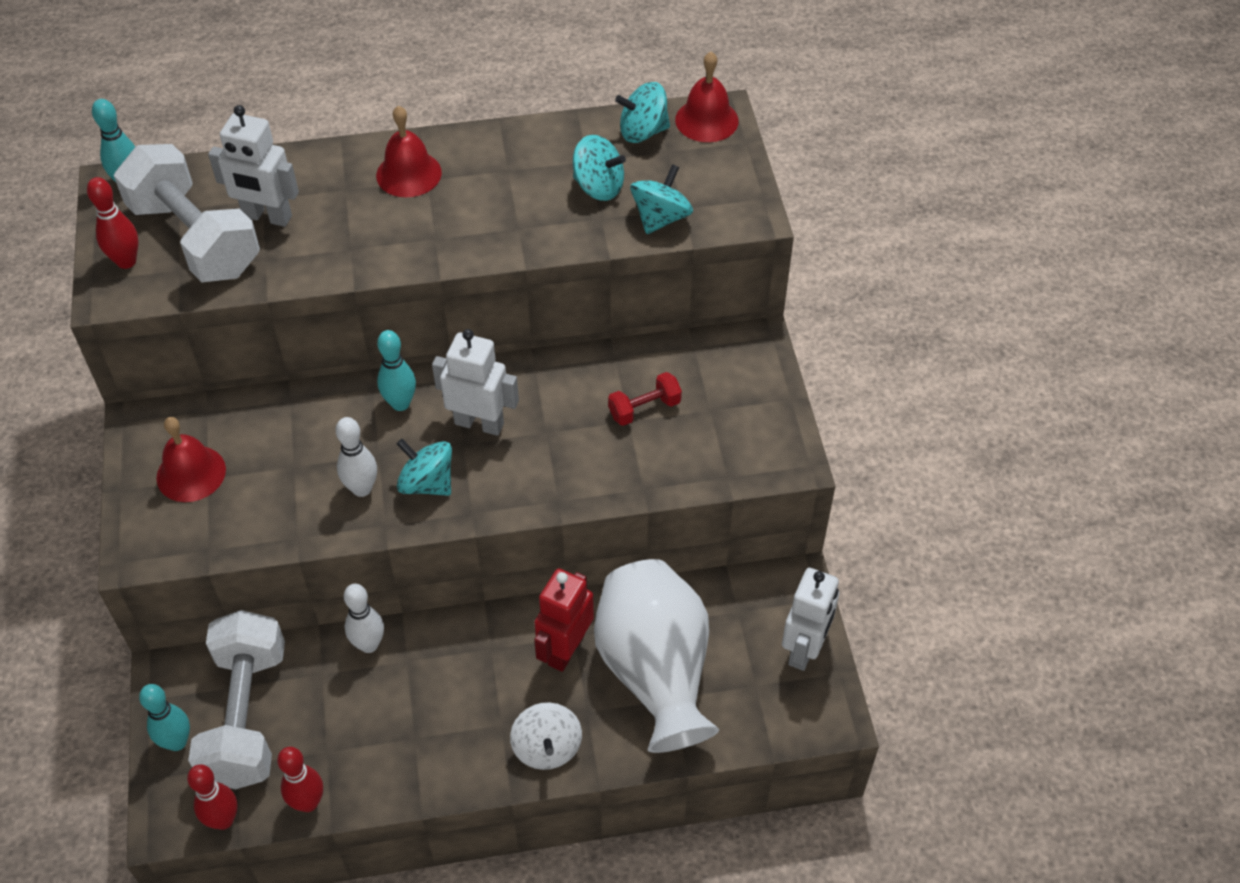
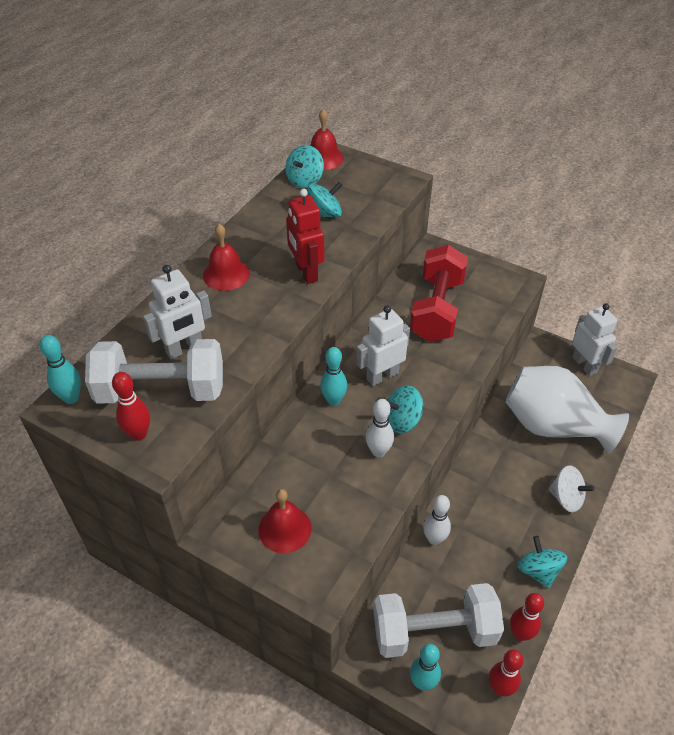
camera: 50 degrees left, 5 degrees down
(246, 716) = (434, 632): white dumbbell -> white dumbbell turned 45 degrees counterclockwise
(565, 649) = (511, 454): red robot -> red robot (306, 272)
(644, 409) = (437, 309): red dumbbell -> red dumbbell, size x2.23
(660, 218) = (372, 206): turquoise spinning top -> turquoise spinning top (538, 571)

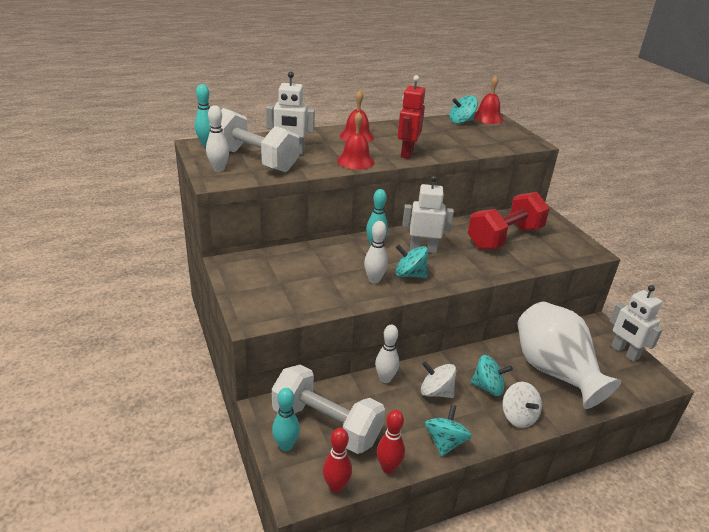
camera: 35 degrees right, 15 degrees down
(139, 434) = (219, 169): red bowling pin -> white bowling pin
(285, 529) = (269, 282): red bell -> red bell (355, 161)
(324, 214) = (454, 137): turquoise spinning top -> turquoise spinning top (488, 387)
(486, 521) = (436, 392): none -> white spinning top
(584, 365) = (624, 352): white robot -> white robot turned 135 degrees clockwise

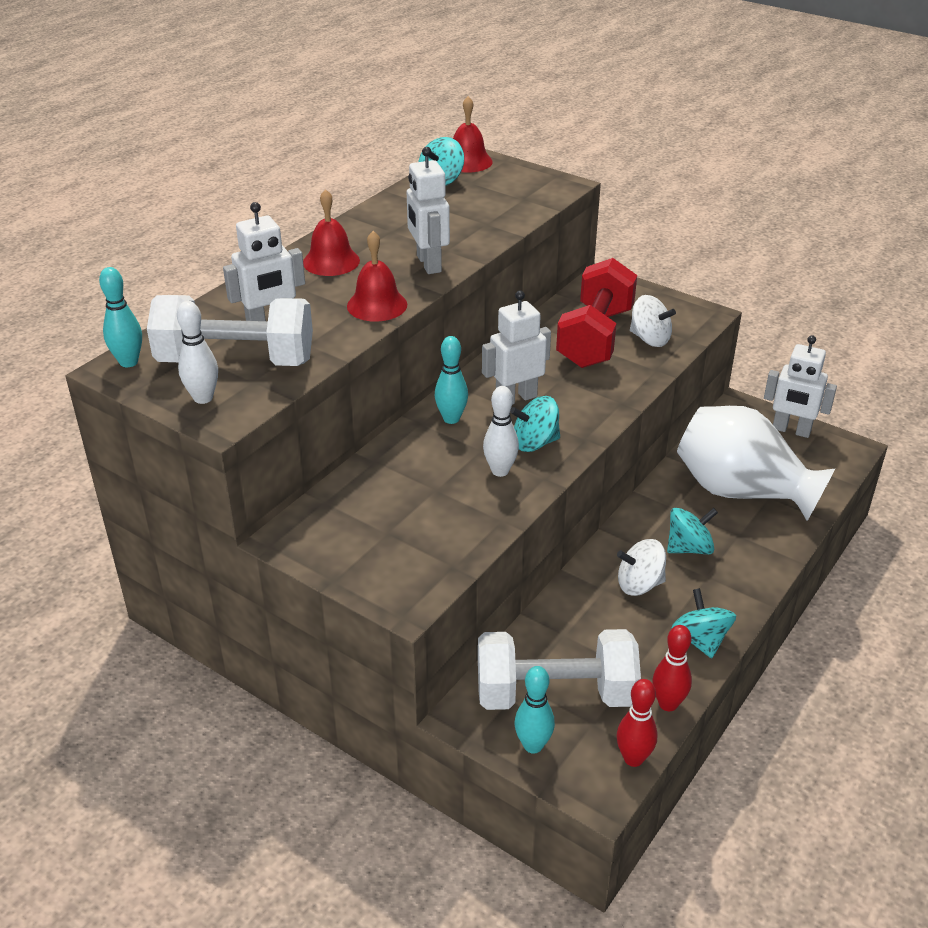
camera: 30 degrees left, 5 degrees up
(385, 379) = (569, 598): white bowling pin -> none
(407, 153) = (428, 264): red robot -> white robot
(518, 416) = (748, 567): white spinning top -> white spinning top (649, 339)

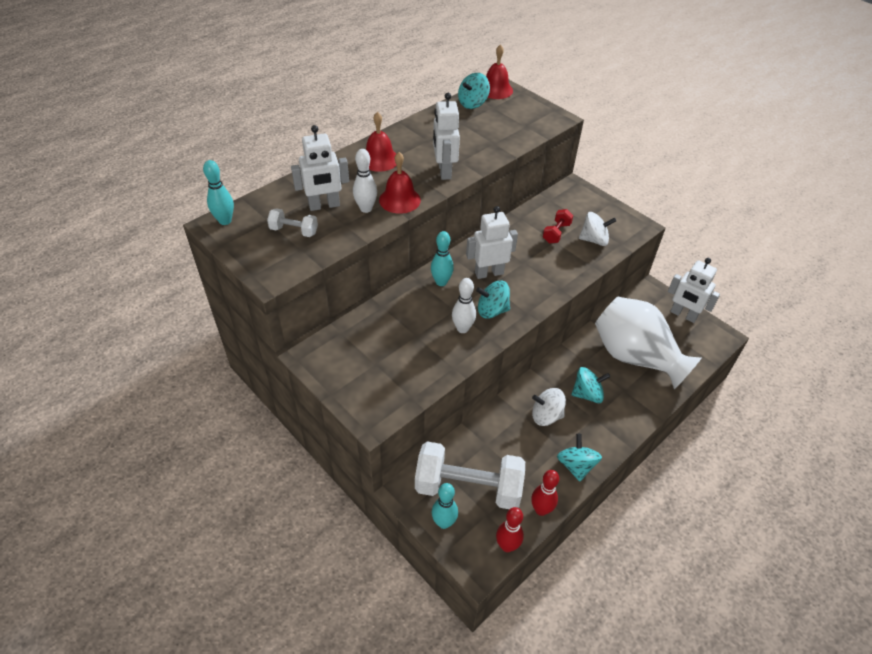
camera: 10 degrees right, 10 degrees up
(203, 398) = (264, 257): white bowling pin -> white bowling pin (366, 209)
(236, 361) = (294, 231): white dumbbell -> white dumbbell, size x0.45
(595, 338) = (556, 233): red dumbbell -> red dumbbell, size x0.45
(649, 339) = (594, 240): white spinning top -> white spinning top turned 45 degrees counterclockwise

